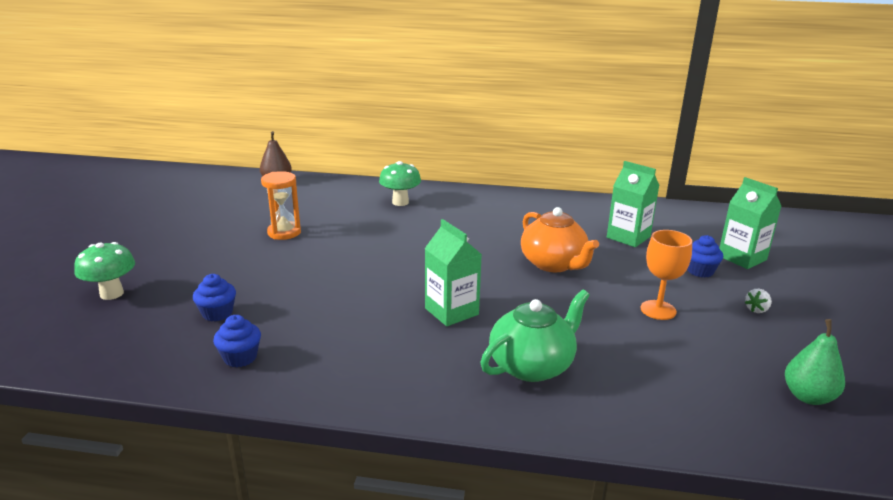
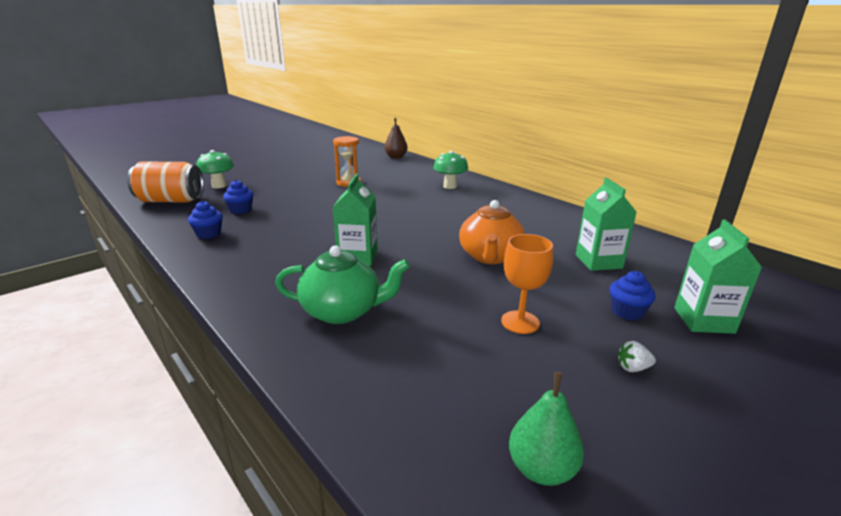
camera: 40 degrees right, 0 degrees up
(81, 340) = (171, 200): none -> orange can

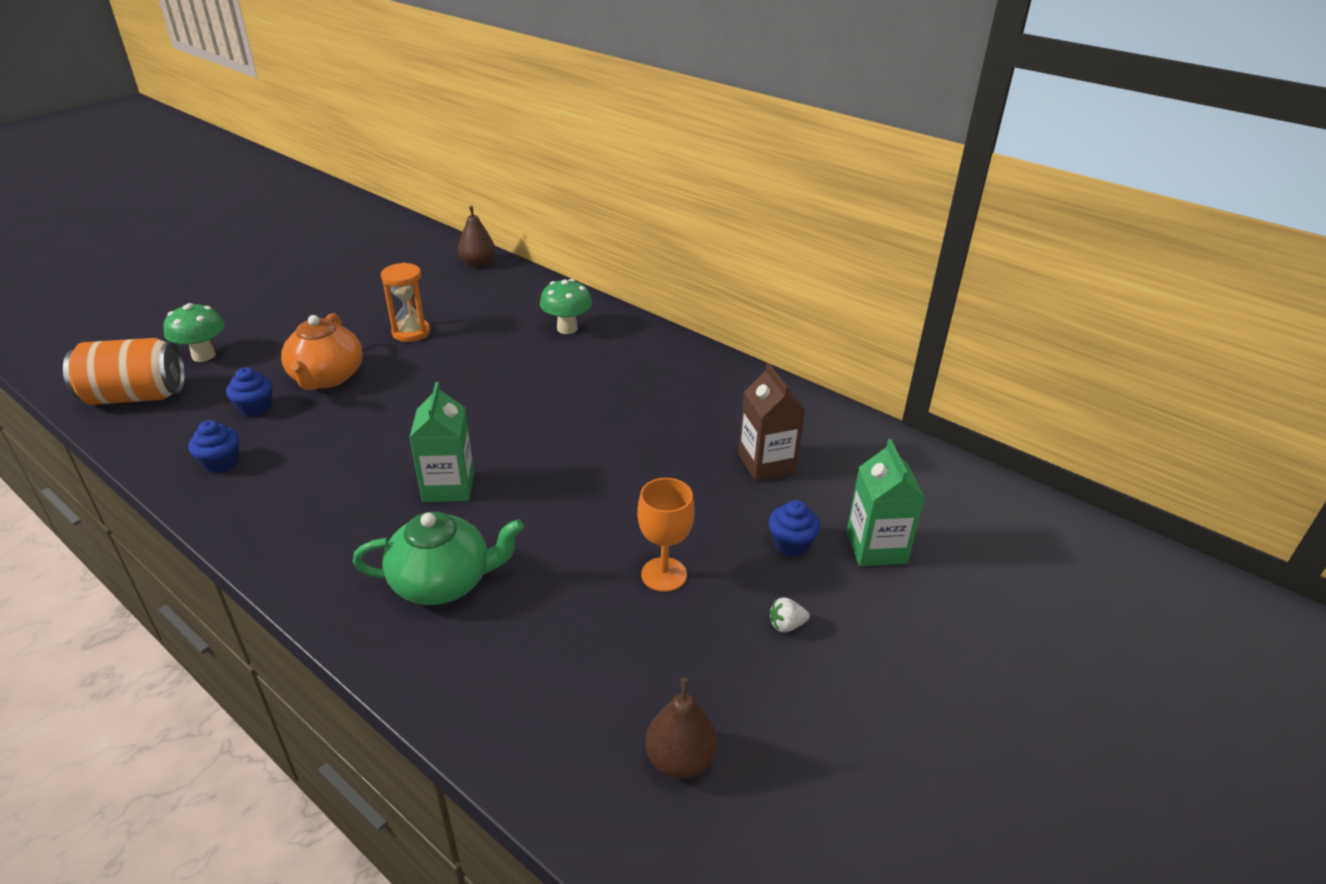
camera: 10 degrees left, 10 degrees up
(490, 256) = (627, 468): orange teapot -> orange teapot (327, 378)
(541, 469) = (680, 760): green pear -> brown pear
(598, 261) = (766, 463): green carton -> brown carton

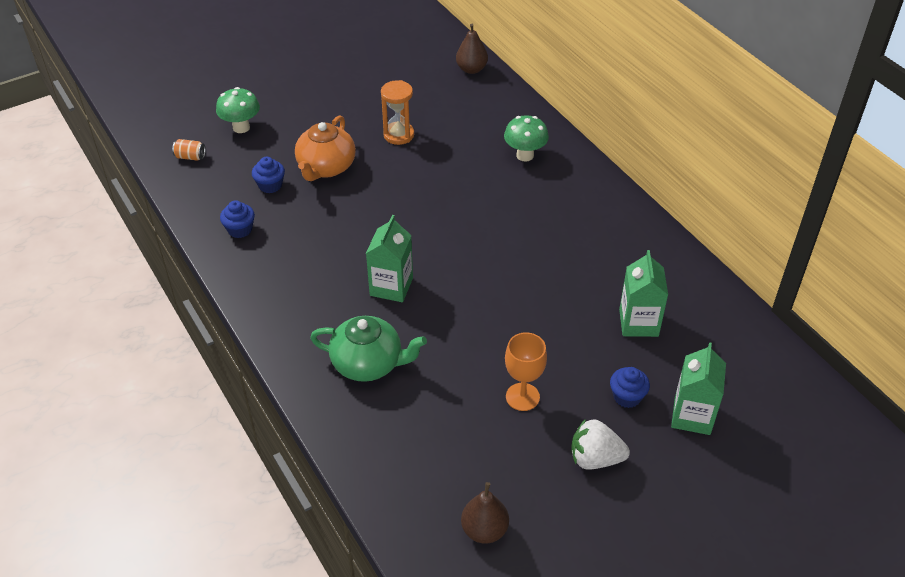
camera: 20 degrees right, 10 degrees up
(136, 396) = (190, 157): orange can -> orange can, size x0.42
(766, 463) = (638, 323): brown carton -> green carton
(786, 625) = (595, 458): white strawberry -> white strawberry, size x1.96

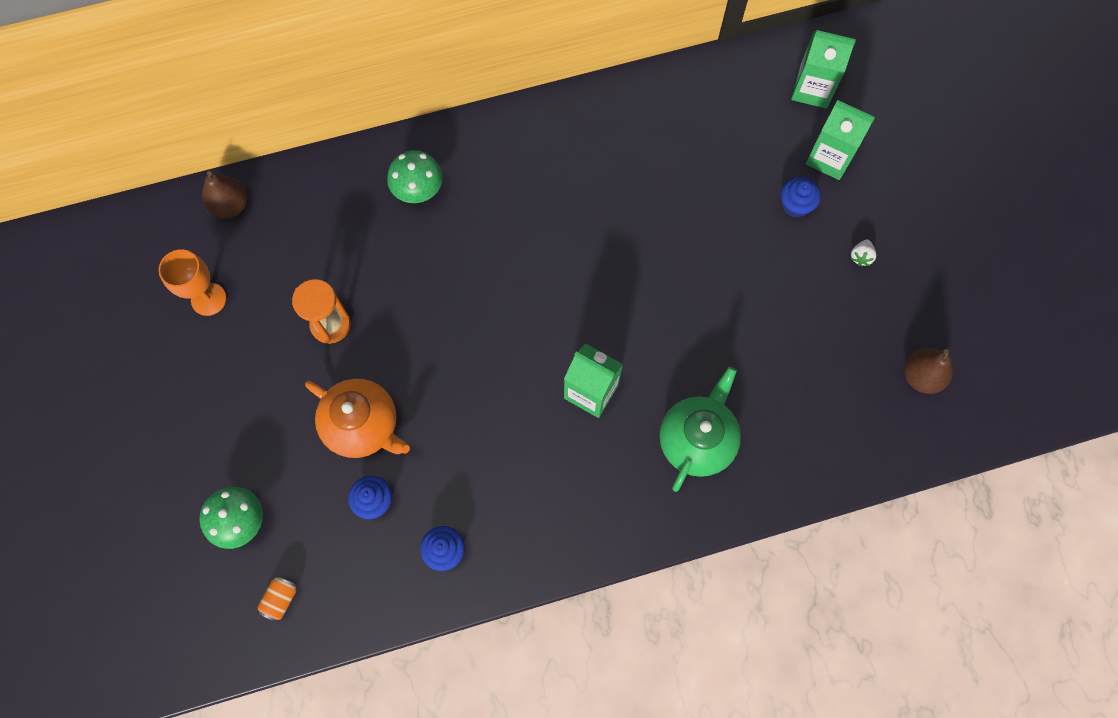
camera: 75 degrees left, 25 degrees up
(522, 397) = (775, 299): orange goblet -> orange goblet (208, 299)
(595, 458) = (860, 256): white strawberry -> white strawberry, size x0.51
(638, 323) = (706, 162): green carton -> green carton (812, 89)

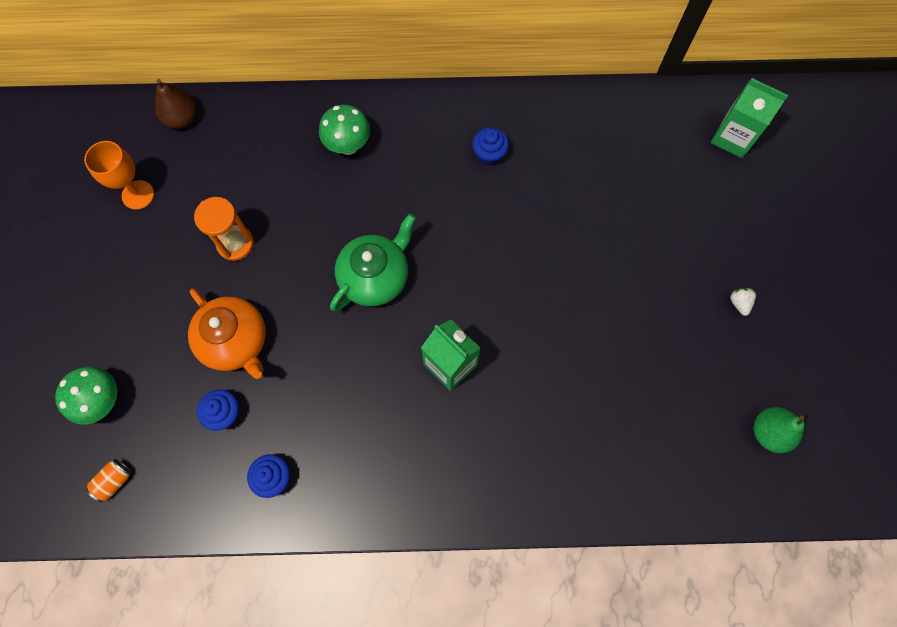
camera: 15 degrees right, 0 degrees up
(697, 439) = (536, 436): green teapot -> green teapot (375, 277)
(795, 205) = (689, 240): blue cupcake -> blue cupcake (489, 154)
(829, 157) = (733, 204): green carton -> none
(860, 256) = (739, 303): white strawberry -> white strawberry turned 135 degrees clockwise
(921, 376) = (769, 432): brown pear -> green pear

